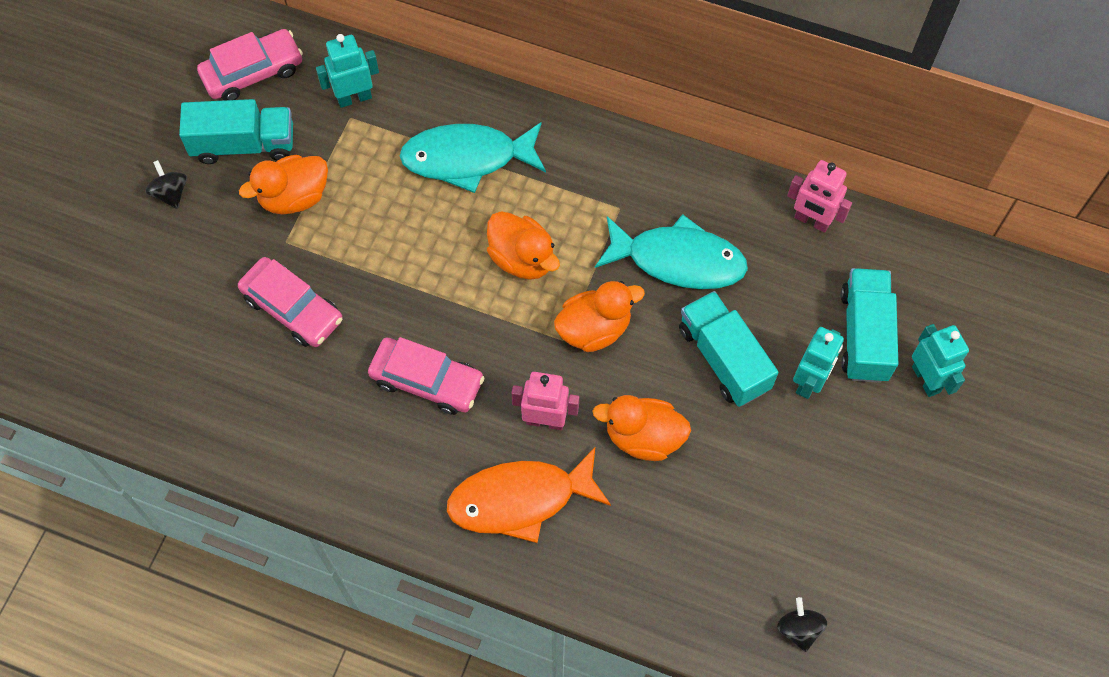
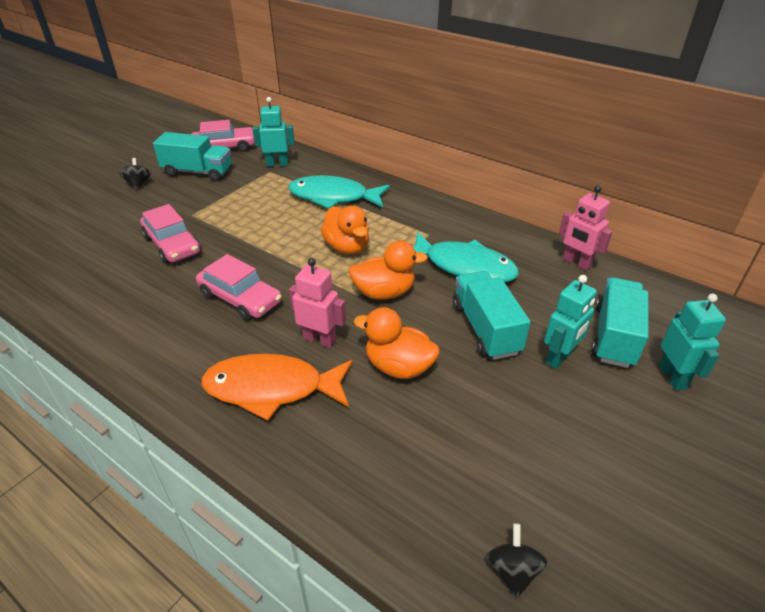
camera: 15 degrees right, 25 degrees down
(294, 197) = (211, 197): orange duck -> none

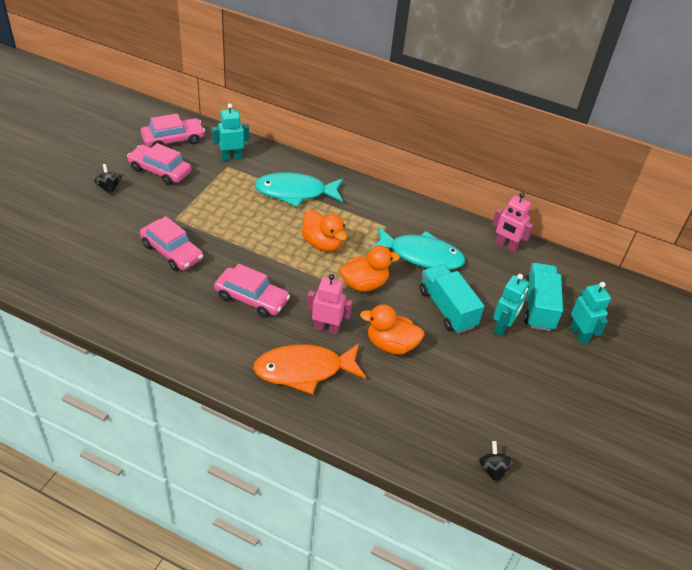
camera: 15 degrees left, 5 degrees up
(198, 172) = (160, 171): turquoise truck -> pink car

